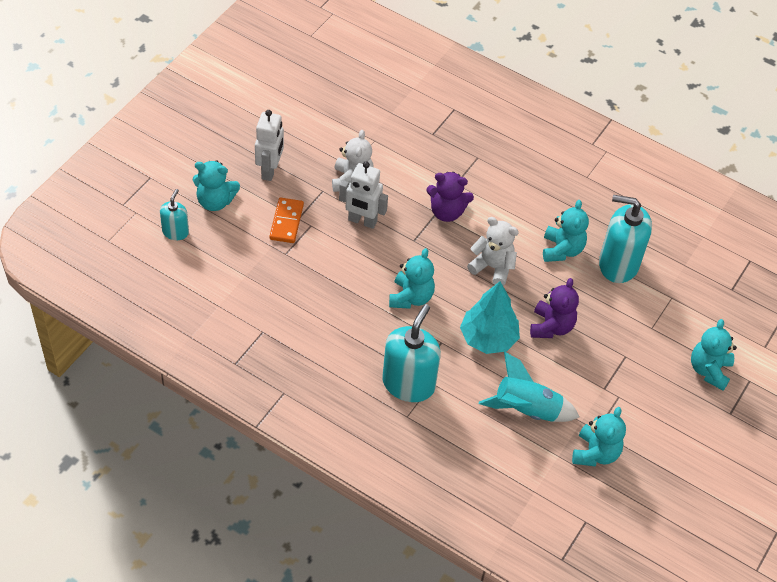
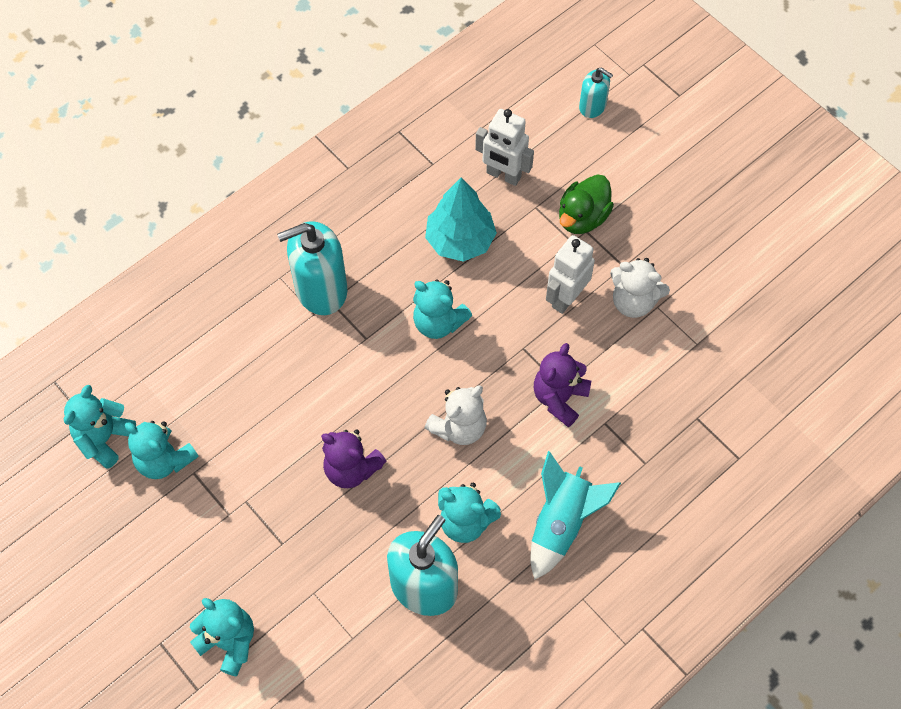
camera: 110 degrees right, 10 degrees up
(215, 201) = (629, 152): turquoise teddy bear -> turquoise teddy bear (104, 439)
(270, 170) = (667, 216): white robot -> white robot (503, 175)
(286, 222) = (582, 217): orange domino -> green duck
(408, 383) = (321, 289): turquoise soap dispenser -> turquoise soap dispenser turned 120 degrees clockwise
(488, 338) = (356, 391): turquoise tree -> turquoise tree (460, 240)
(526, 409) = (246, 403): turquoise rocket -> turquoise rocket (561, 523)

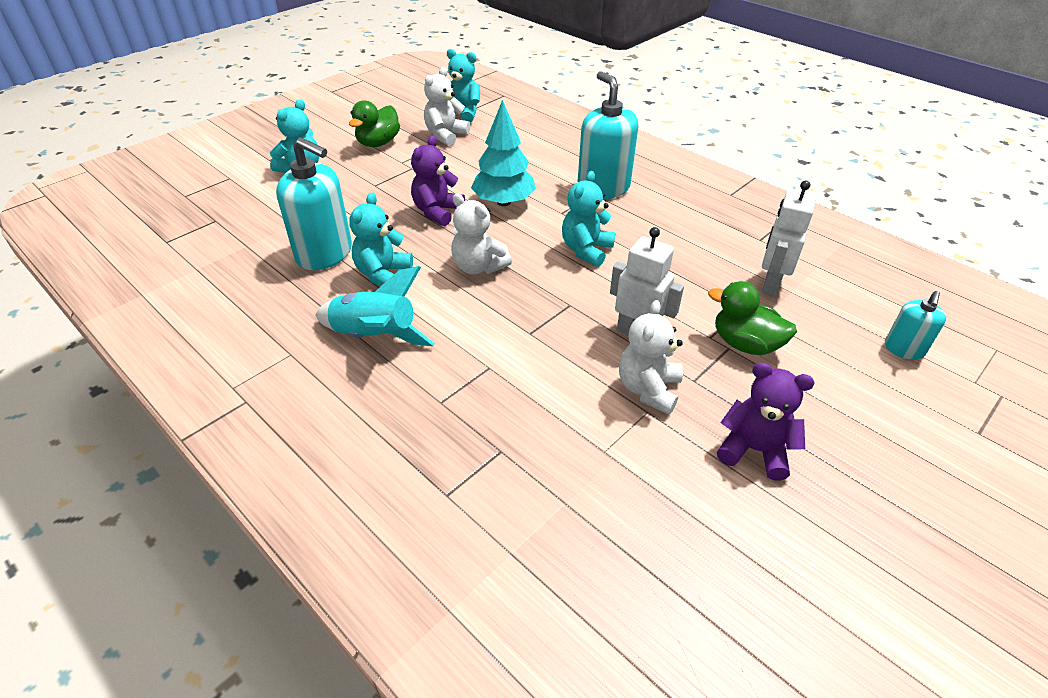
camera: 85 degrees right, 20 degrees down
(164, 460) = (445, 135): turquoise teddy bear -> white teddy bear
(173, 547) = (378, 143): none -> green duck
(460, 240) = (680, 259): turquoise tree -> turquoise tree (503, 202)
(559, 398) = (515, 331): purple teddy bear -> purple teddy bear (754, 450)

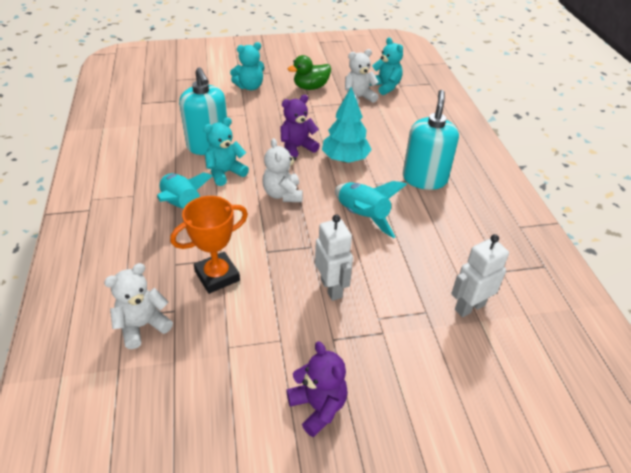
camera: 35 degrees right, 0 degrees up
(506, 387) = (217, 276): none -> orange trophy
(586, 250) = (362, 216): turquoise teddy bear -> turquoise rocket
(648, 389) = (297, 327): white teddy bear -> white teddy bear (143, 326)
(745, 344) = (397, 337): green duck -> none
(903, 349) = (520, 413): turquoise soap dispenser -> none

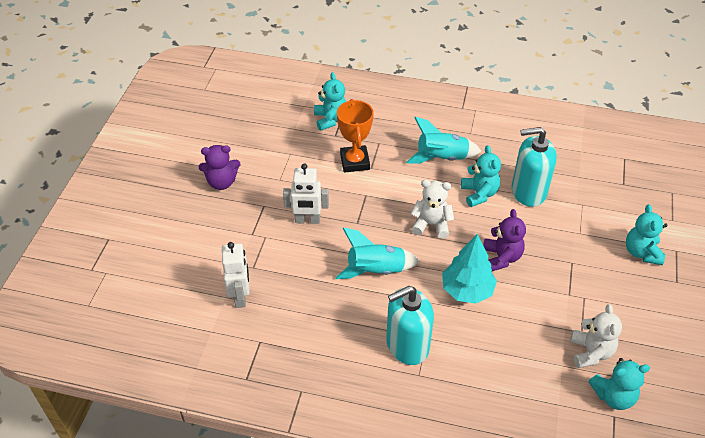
camera: 115 degrees right, 5 degrees up
(143, 326) = (330, 119): white teddy bear -> turquoise teddy bear
(311, 87) = (629, 311): green duck -> none
(424, 179) = (407, 345): turquoise soap dispenser -> turquoise soap dispenser turned 120 degrees clockwise

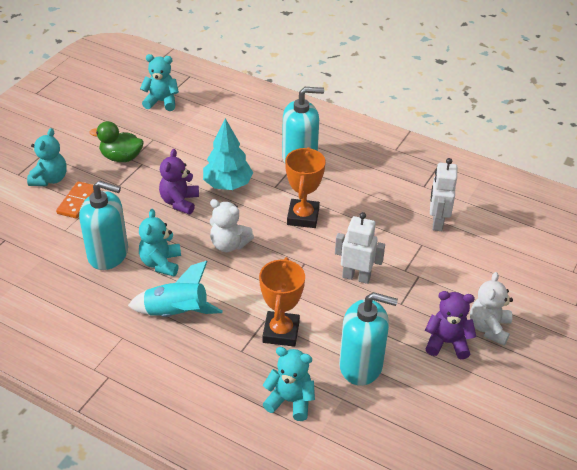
camera: 165 degrees left, 5 degrees down
(286, 152) = (361, 365): none -> turquoise soap dispenser
(330, 119) = (290, 401): turquoise teddy bear -> turquoise teddy bear turned 105 degrees clockwise
(376, 270) = (303, 217): turquoise rocket -> orange trophy
(590, 352) = (157, 126): white teddy bear -> white teddy bear (489, 328)
(595, 234) = (77, 201): none -> orange domino
(595, 297) = (121, 157): none -> green duck

